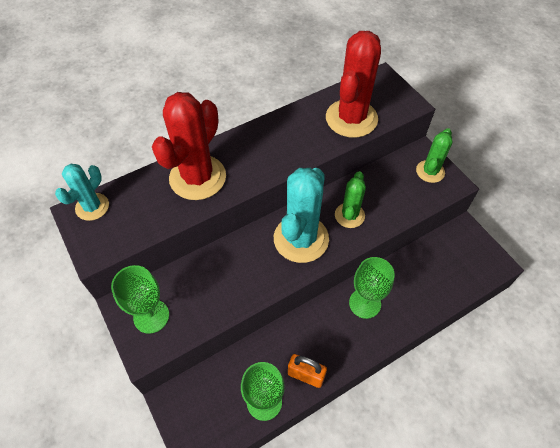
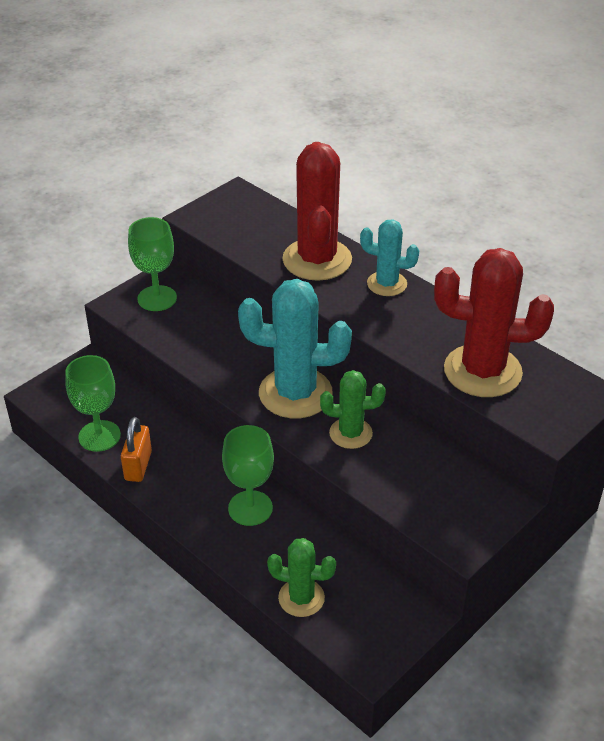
camera: 75 degrees right, 15 degrees down
(92, 207) = (248, 200): turquoise cactus -> turquoise cactus (387, 284)
(197, 177) = (317, 260): red cactus -> red cactus turned 75 degrees clockwise
(430, 171) = (472, 513): green cactus -> green cactus (301, 598)

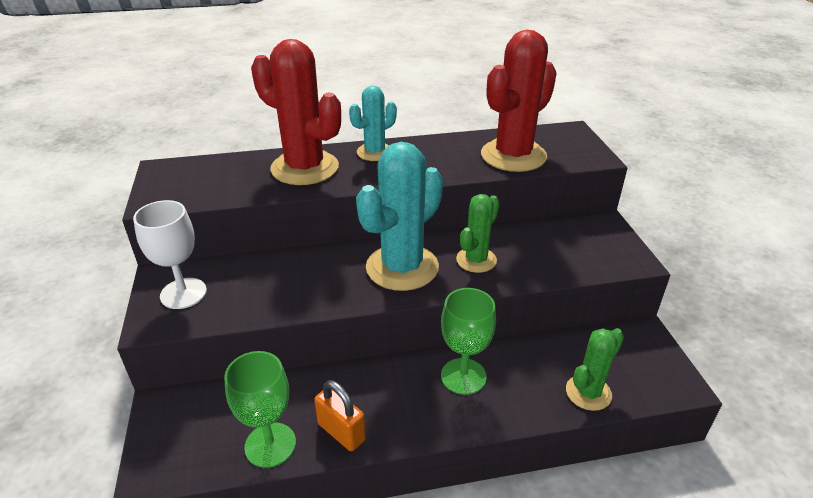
camera: 55 degrees left, 5 degrees down
(157, 298) = (183, 293): green goblet -> white goblet

